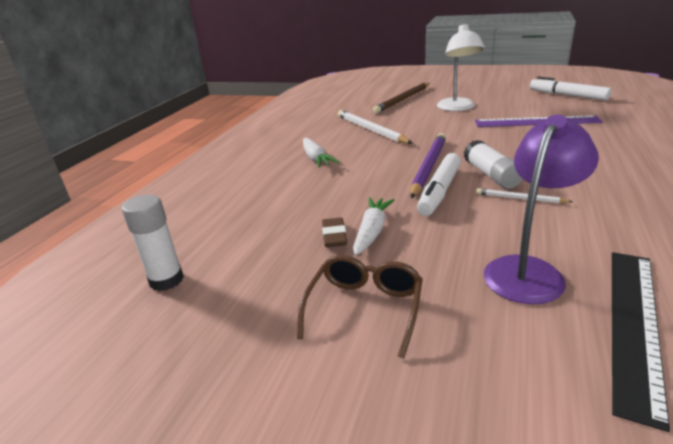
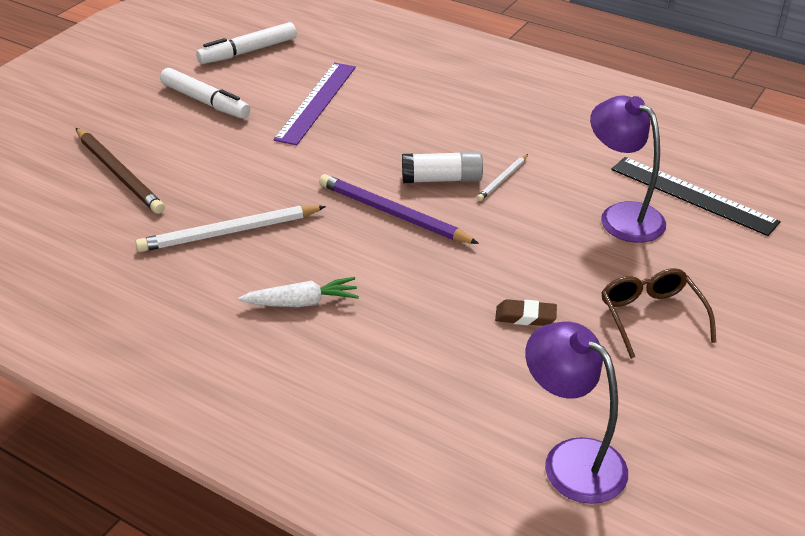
camera: 80 degrees left, 10 degrees up
(166, 280) = (571, 460): white glue stick -> purple lamp
(365, 308) = (651, 316): brown glasses -> brown glasses turned 45 degrees clockwise
(372, 232) = (527, 288): white carrot -> none
(439, 191) = (460, 223): white marker -> white marker (205, 102)
(457, 108) = (210, 138): white lamp -> none

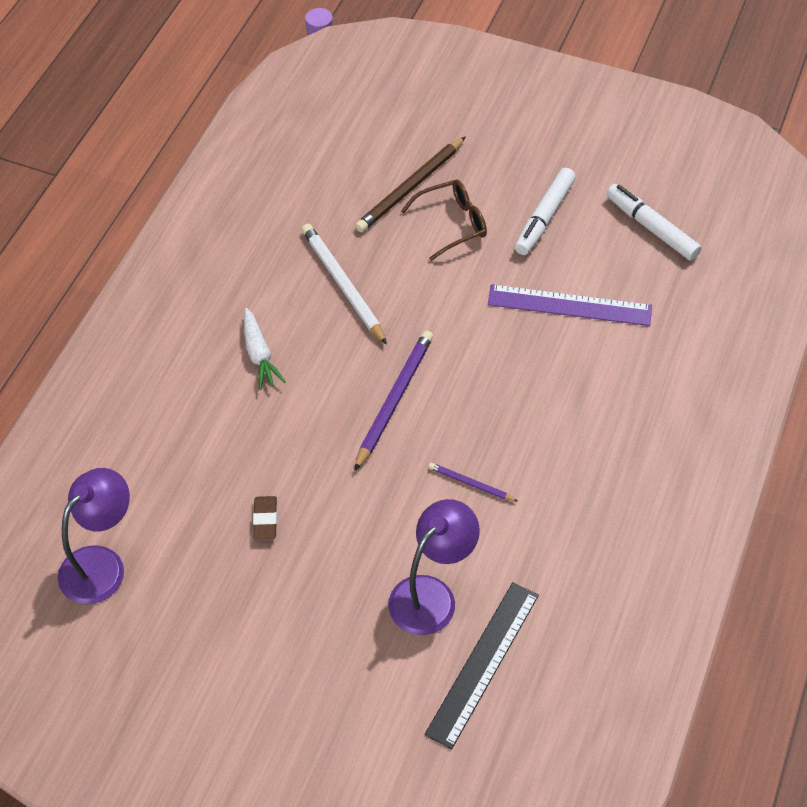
camera: 80 degrees right, 15 degrees up
(441, 179) = (459, 431): white glue stick -> none
(502, 179) = (471, 484): white pencil -> purple pencil
(651, 316) = (280, 622): brown glasses -> brown glasses (452, 224)

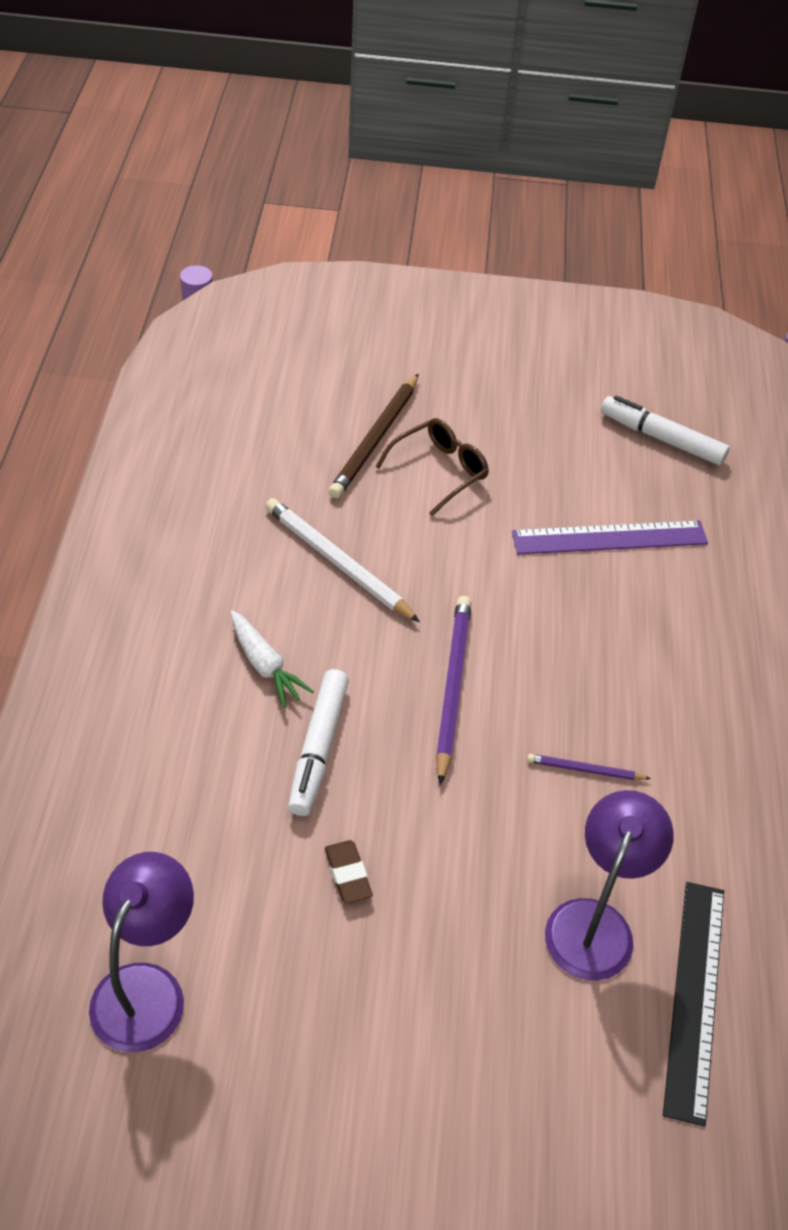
camera: 20 degrees left, 5 degrees down
(544, 217) = (540, 447): white marker -> white marker (318, 748)

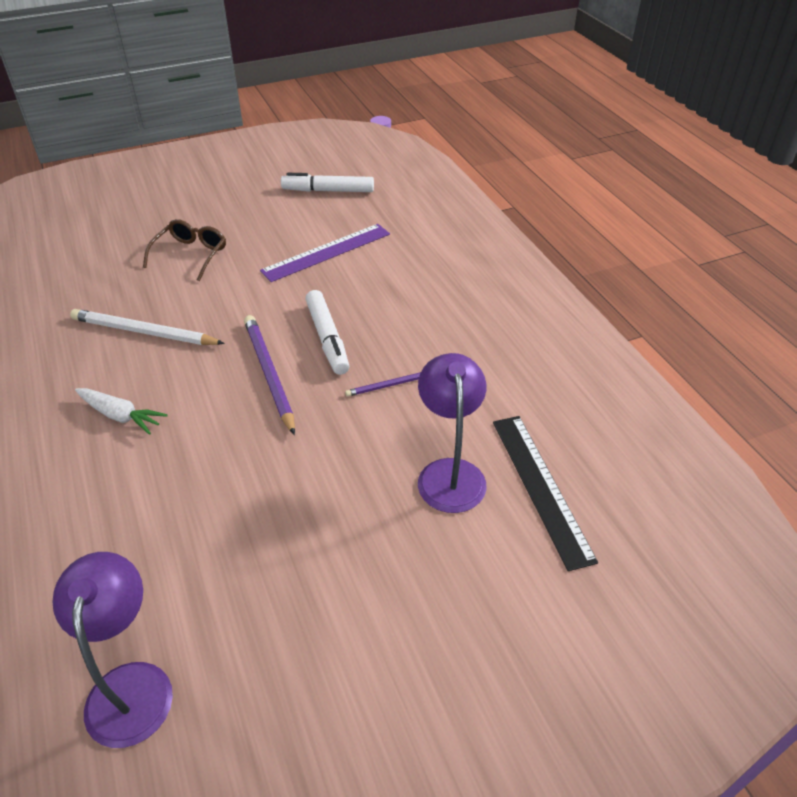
camera: 25 degrees left, 5 degrees down
(318, 748) = (190, 451): white marker -> white marker (327, 338)
(348, 874) = (257, 524): brown eraser -> none
(375, 439) = (135, 252): brown pencil -> none

